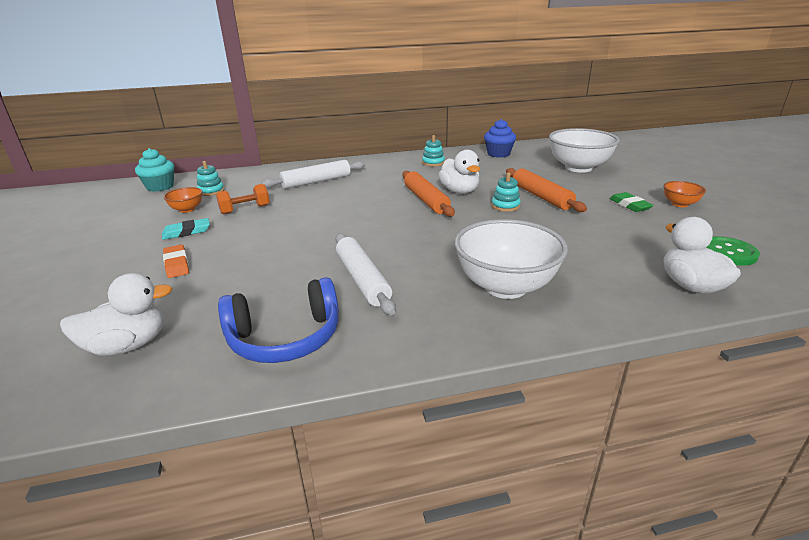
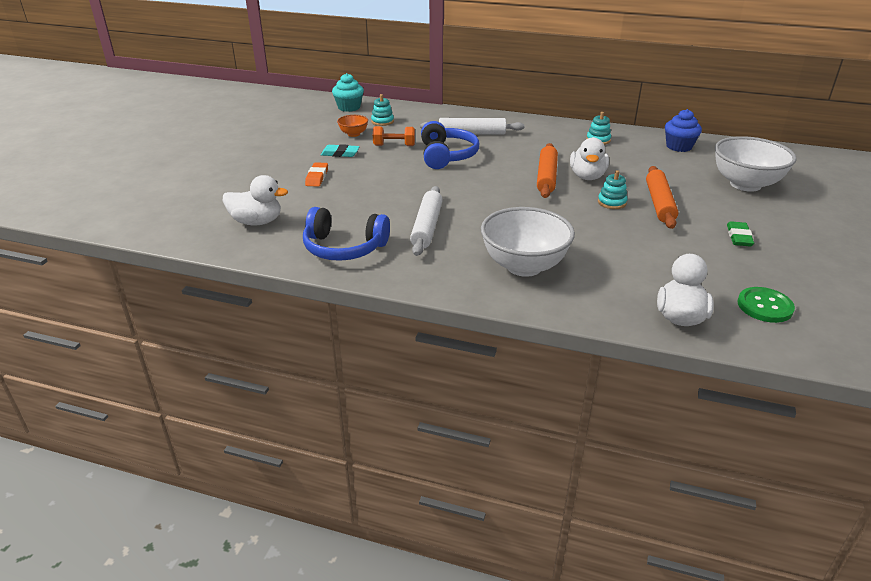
camera: 30 degrees right, 5 degrees up
(311, 206) = (446, 156): none -> blue headphones
(679, 204) = (796, 251): orange bowl -> none

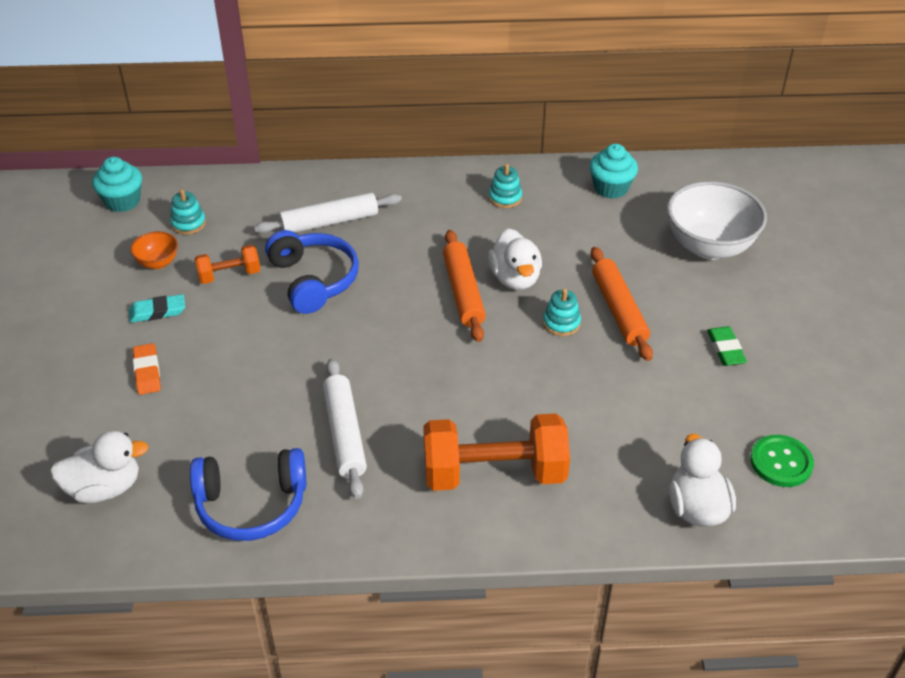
camera: 20 degrees left, 10 degrees up
(524, 266) = (494, 473): white bowl -> orange dumbbell
(679, 146) = (611, 188): blue cupcake -> turquoise cupcake

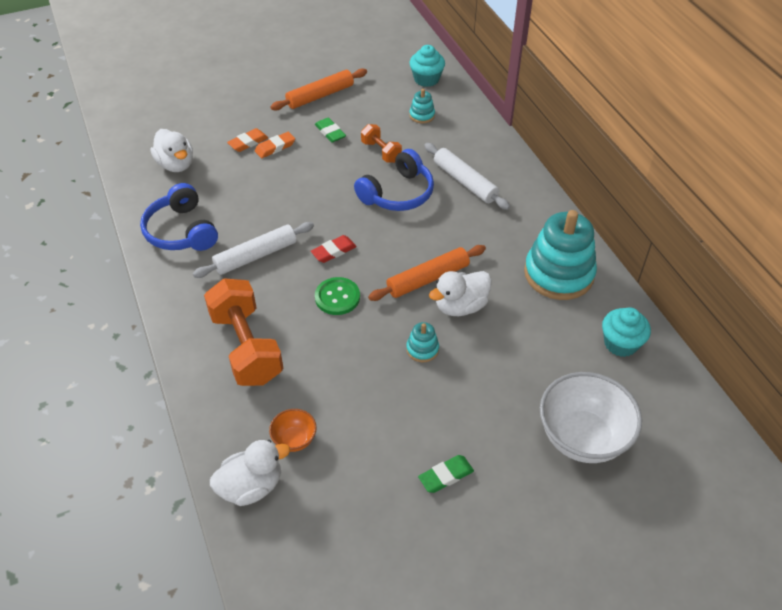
camera: 70 degrees right, 5 degrees up
(115, 398) = (248, 142): none -> orange eraser
(157, 312) = (330, 132): turquoise eraser -> green eraser
(158, 263) = (375, 116): orange bowl -> orange bowl (294, 440)
(377, 359) = (333, 251): none -> red eraser
(505, 198) = (558, 274): turquoise stacking toy -> turquoise stacking toy, size x2.29
(619, 310) = (458, 385): orange rolling pin -> orange rolling pin (320, 96)
(781, 462) = (322, 543): green button -> green button (337, 297)

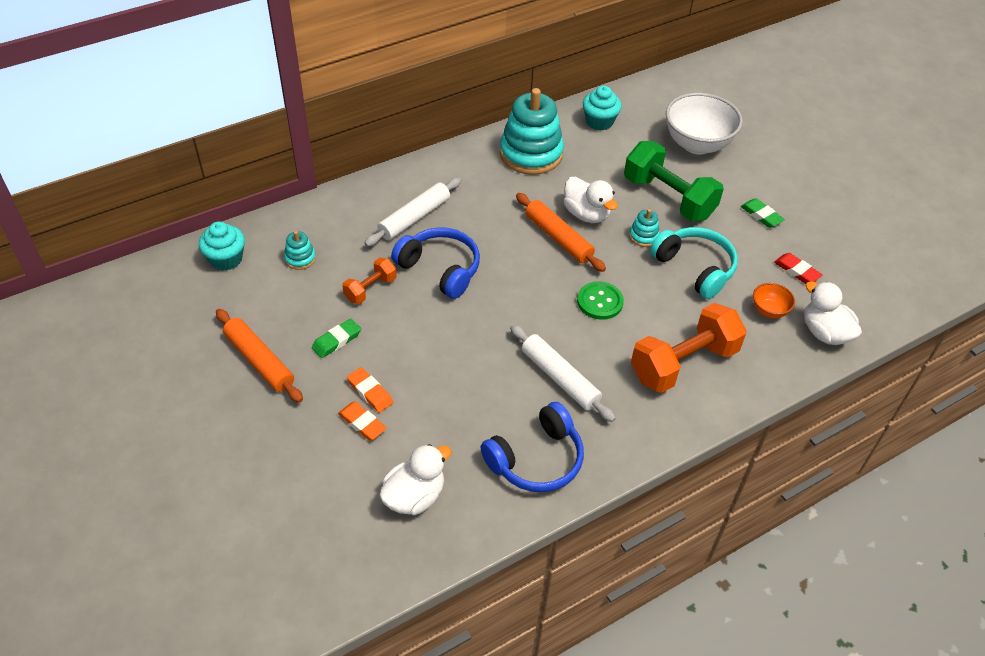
camera: 100 degrees left, 0 degrees up
(333, 251) = (538, 312): red eraser -> red eraser (796, 271)
(369, 385) = (694, 268): none -> turquoise headphones
(482, 385) = (668, 198): none -> green dumbbell

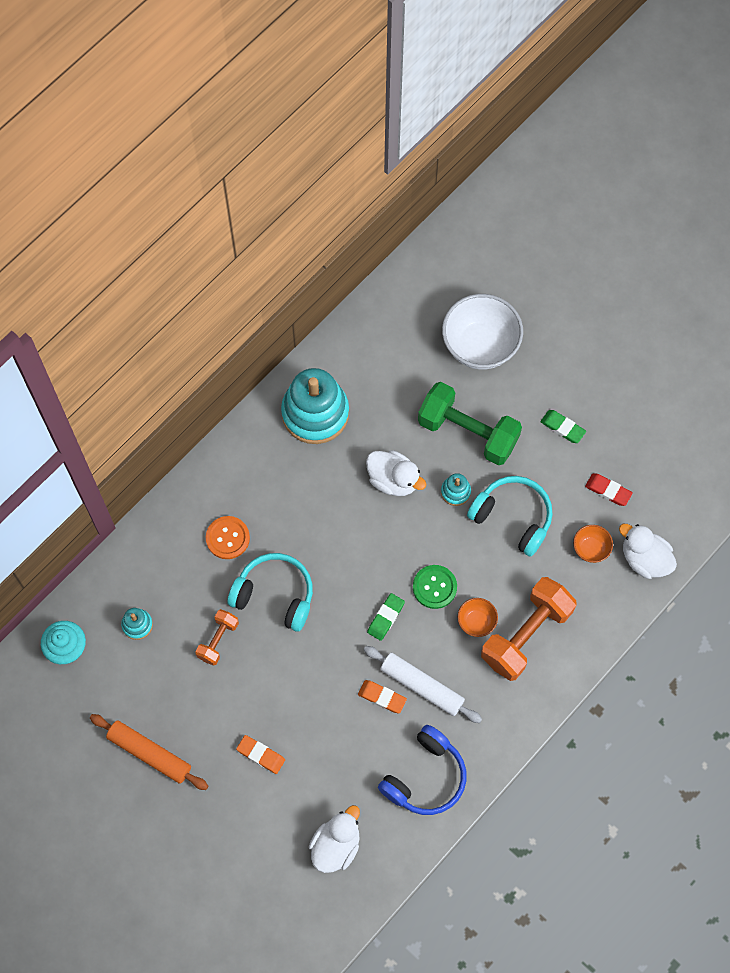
camera: 15 degrees left, 20 degrees up
(337, 340) = (210, 709): green eraser -> green eraser (386, 618)
(362, 423) = (266, 789): orange eraser -> orange eraser (382, 697)
(414, 218) = (227, 538): white rolling pin -> orange button
(440, 269) = (274, 595): blue headphones -> turquoise headphones
(558, 238) = (375, 520): orange rolling pin -> none
(599, 122) = (372, 343): turquoise cupcake -> none
(634, 339) = (476, 622): none -> orange bowl

